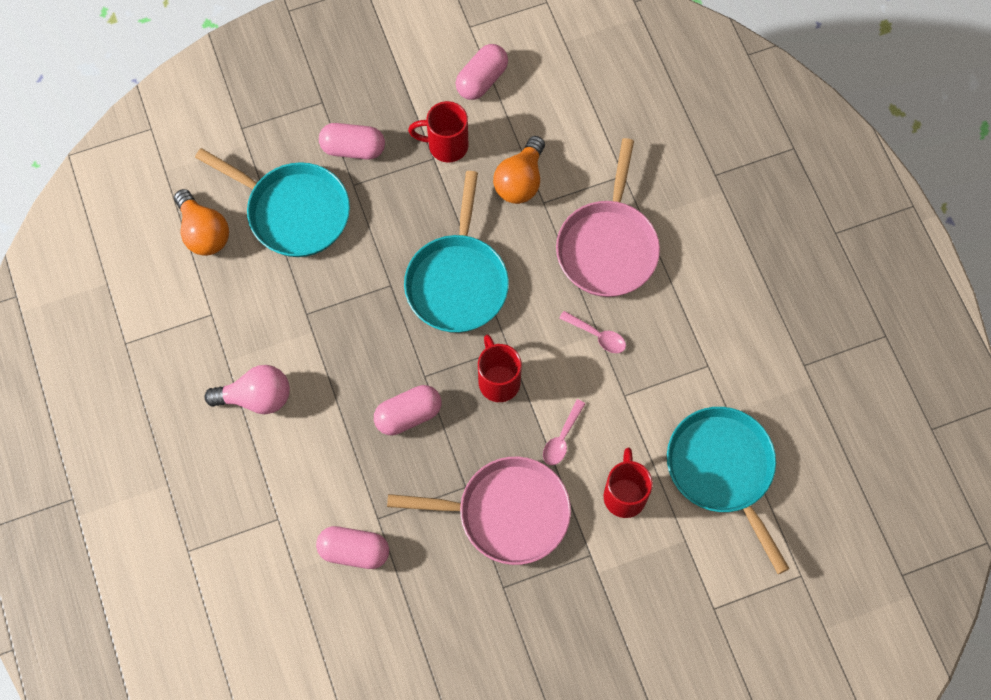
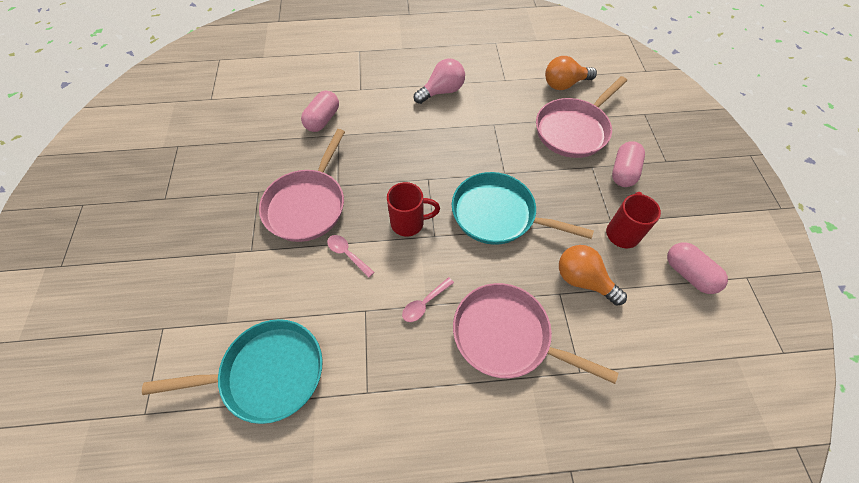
camera: 105 degrees right, 10 degrees down
(256, 397) = (442, 91): pink light bulb -> pink light bulb turned 135 degrees counterclockwise
(293, 211) = (573, 130): turquoise pan -> pink pan
(408, 415) = (402, 164): pink capsule -> none
(624, 494) = (284, 287): red mug -> none

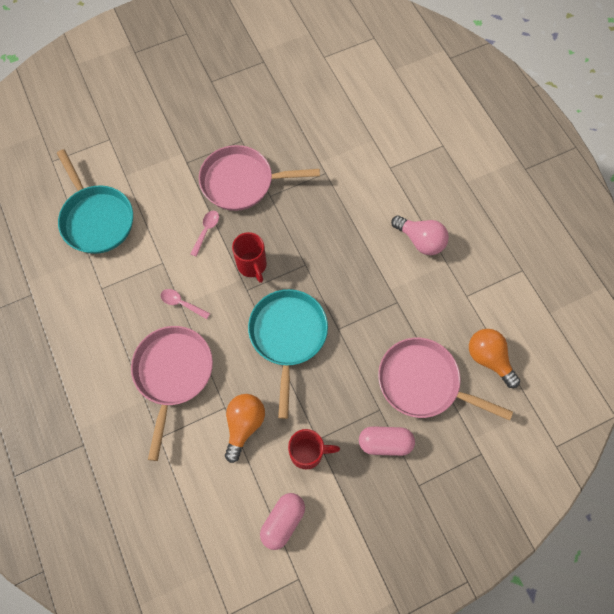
camera: 70 degrees right, 10 degrees up
(322, 120) = (338, 153): pink capsule -> none

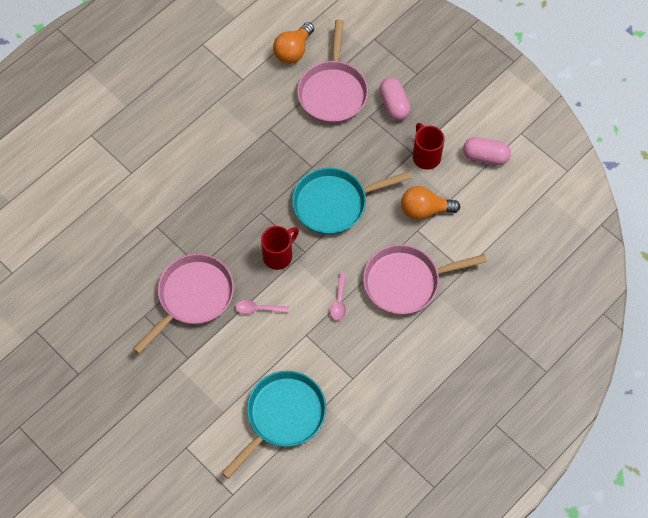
camera: 110 degrees left, 5 degrees down
(242, 182) = (193, 297): pink pan -> pink pan turned 120 degrees counterclockwise
(420, 240) = (201, 127): pink light bulb -> none

